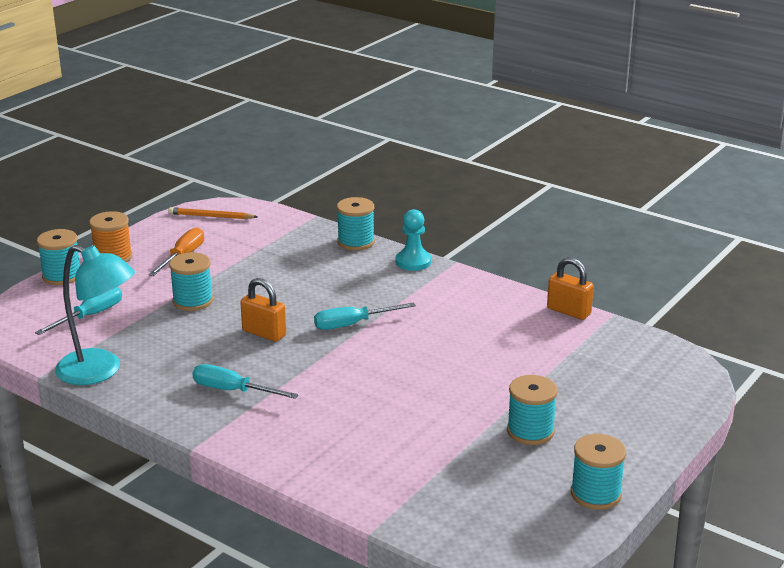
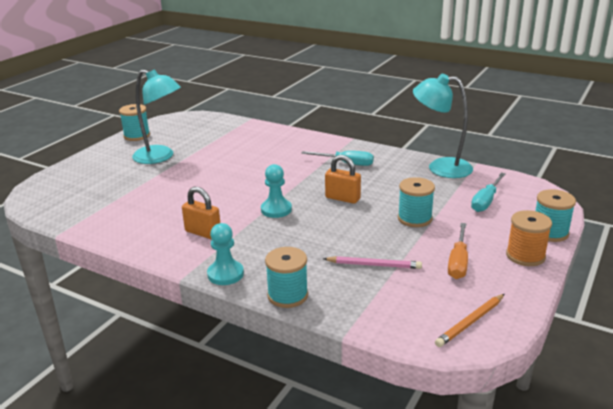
camera: 175 degrees right, 0 degrees up
(211, 216) = (470, 322): orange pencil -> orange pencil turned 135 degrees clockwise
(266, 260) = (374, 265): none -> pink pencil
(352, 324) = (276, 210): turquoise screwdriver -> turquoise pawn
(530, 431) = (160, 157): turquoise spool -> turquoise lamp
(568, 311) = (95, 233): orange padlock -> orange padlock (203, 233)

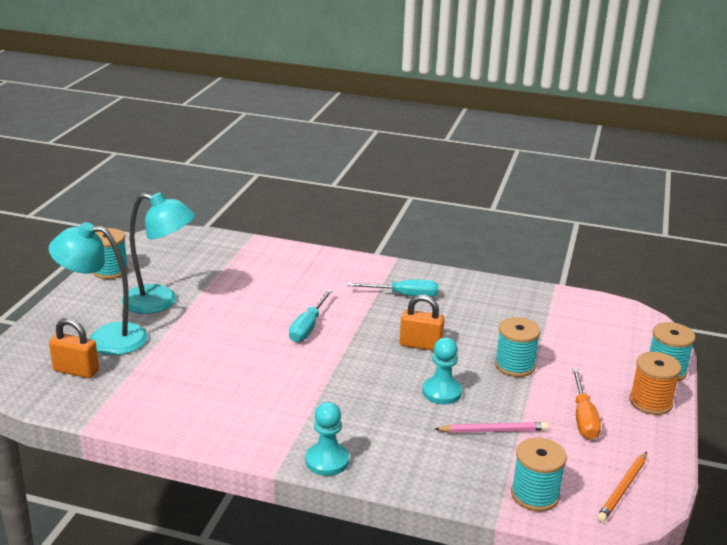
camera: 15 degrees left, 0 degrees up
(203, 233) = (272, 408): orange padlock -> orange padlock (76, 371)
(276, 210) = (347, 367): turquoise pawn -> turquoise pawn (442, 392)
(287, 295) = (412, 480): turquoise spool -> turquoise spool (535, 495)
(440, 167) = (517, 293): turquoise lamp -> turquoise lamp (105, 338)
(486, 201) = (584, 335): turquoise screwdriver -> turquoise screwdriver (308, 327)

